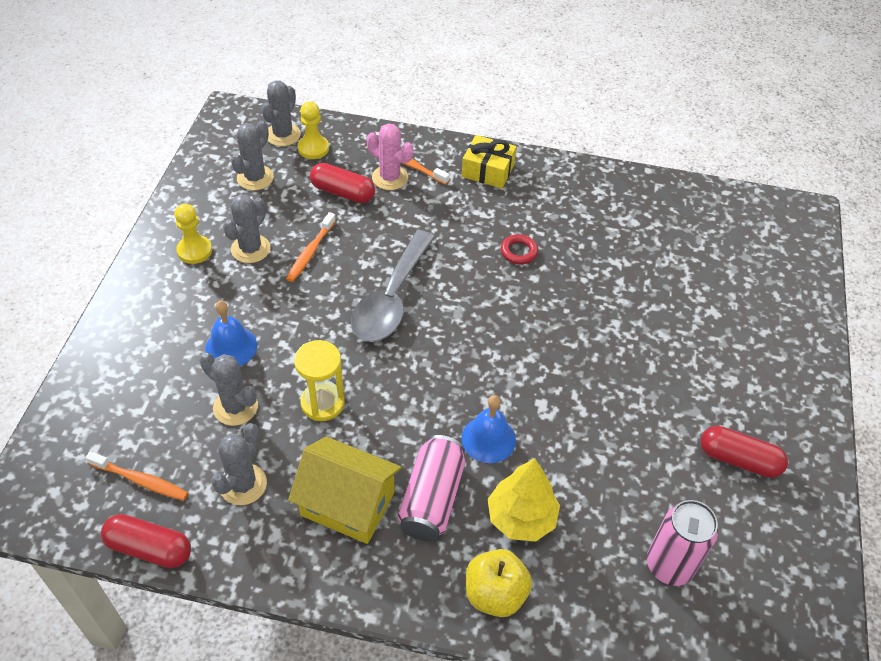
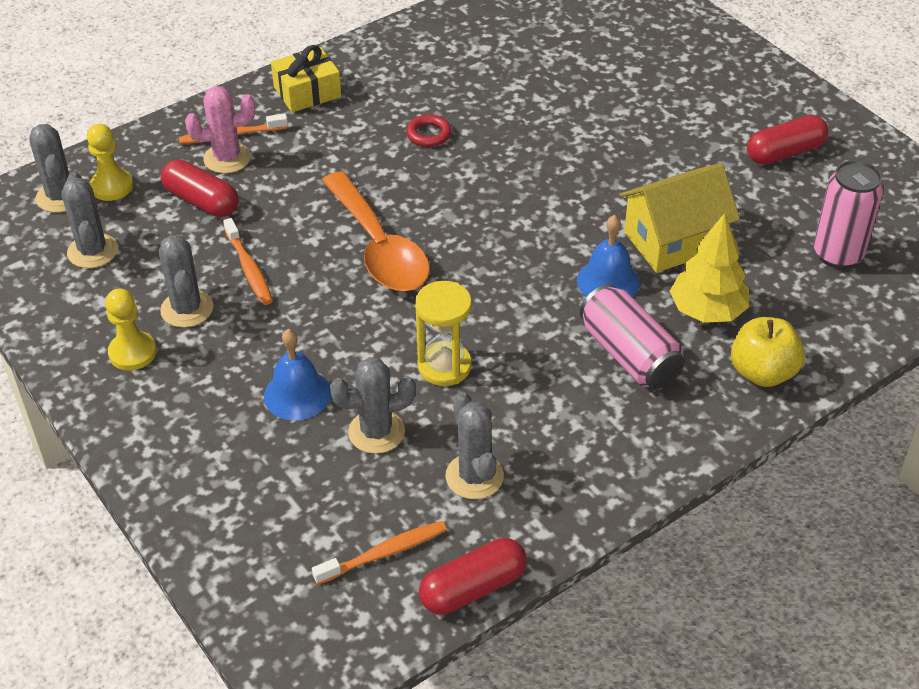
camera: 45 degrees left, 5 degrees down
(342, 192) = (201, 201): red capsule -> red capsule turned 60 degrees clockwise
(347, 504) = (575, 414): yellow house -> yellow house (674, 241)
(391, 299) = (379, 247): grey spoon -> orange spoon

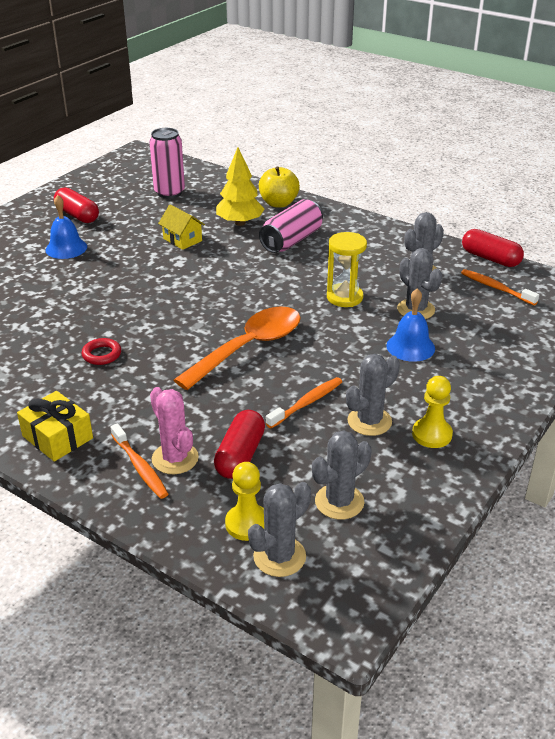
camera: 110 degrees left, 10 degrees down
(608, 281) = (232, 256): blue bell -> blue bell (66, 248)
(674, 241) = (182, 240): yellow house -> yellow house, size x0.59

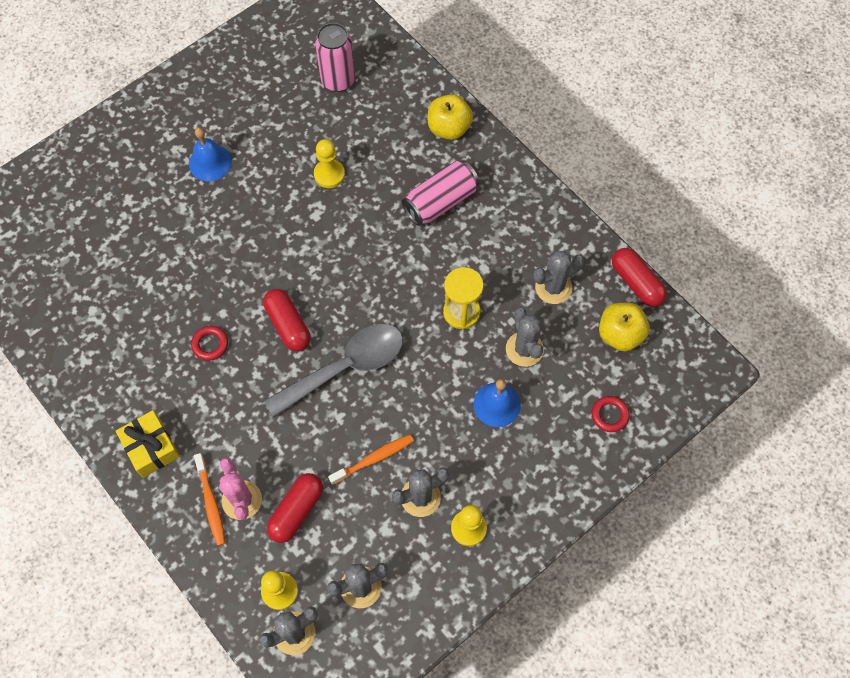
camera: 15 degrees right, 30 degrees up
(77, 215) = (232, 103): red capsule -> red capsule (288, 325)
(182, 240) = (329, 174): yellow house -> yellow pawn
(240, 223) = (397, 156): yellow tree -> none
(249, 347) = (345, 367): orange spoon -> grey spoon
(496, 288) = (620, 334): orange toothbrush -> yellow apple
(520, 336) = (609, 415): none -> red ring

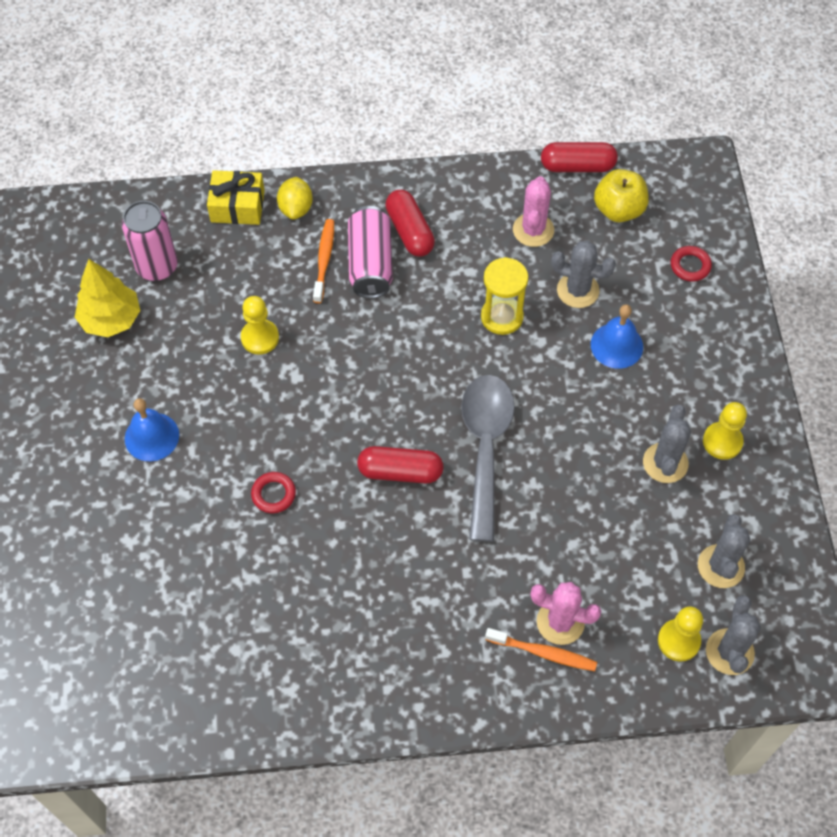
camera: 55 degrees left, 5 degrees down
(151, 448) = (442, 677): yellow gift -> yellow gift (237, 206)
(210, 344) = (366, 555): red ring -> red ring (273, 494)
(279, 82) = (111, 319): none -> yellow tree
(296, 511) = (606, 578): red capsule -> red capsule (410, 231)
(373, 459) = (599, 480): orange toothbrush -> orange toothbrush (324, 260)
(449, 128) = (296, 208): yellow apple -> yellow lemon
(553, 287) = (533, 230): grey cactus -> pink cactus

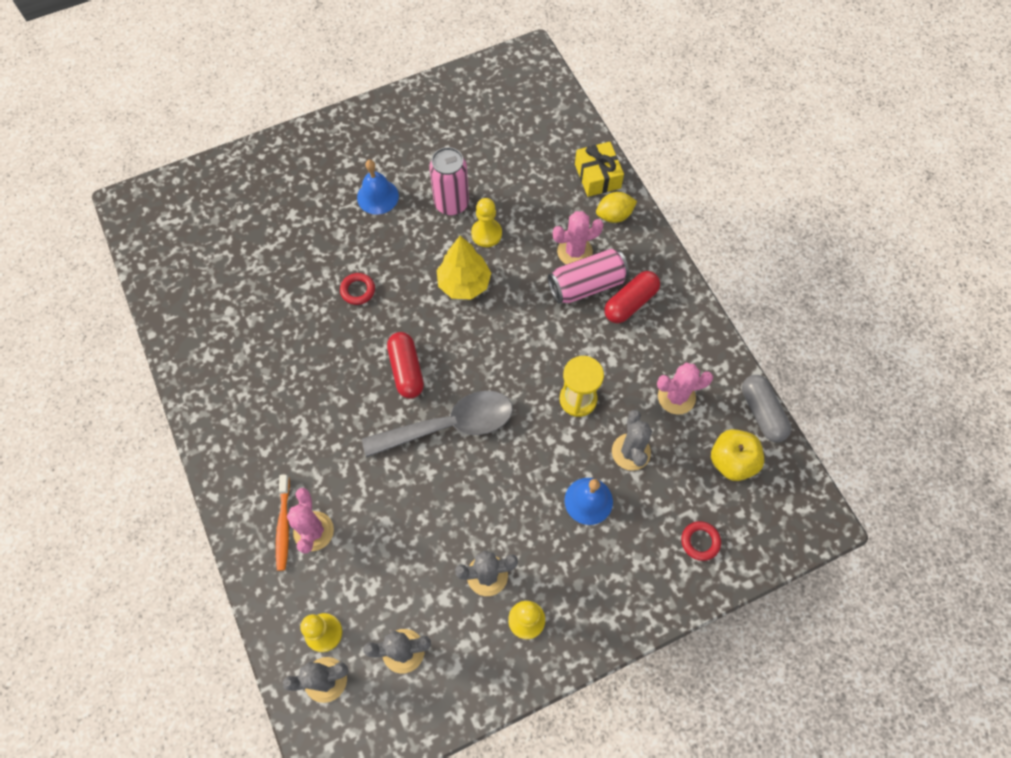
camera: 70 degrees right, 5 degrees up
(111, 319) = (463, 135): yellow tree -> yellow tree (464, 284)
(157, 267) = (519, 146): pink can -> pink can (451, 204)
(324, 260) = (574, 252): orange toothbrush -> pink cactus
(577, 166) = (762, 413): red capsule -> grey capsule

